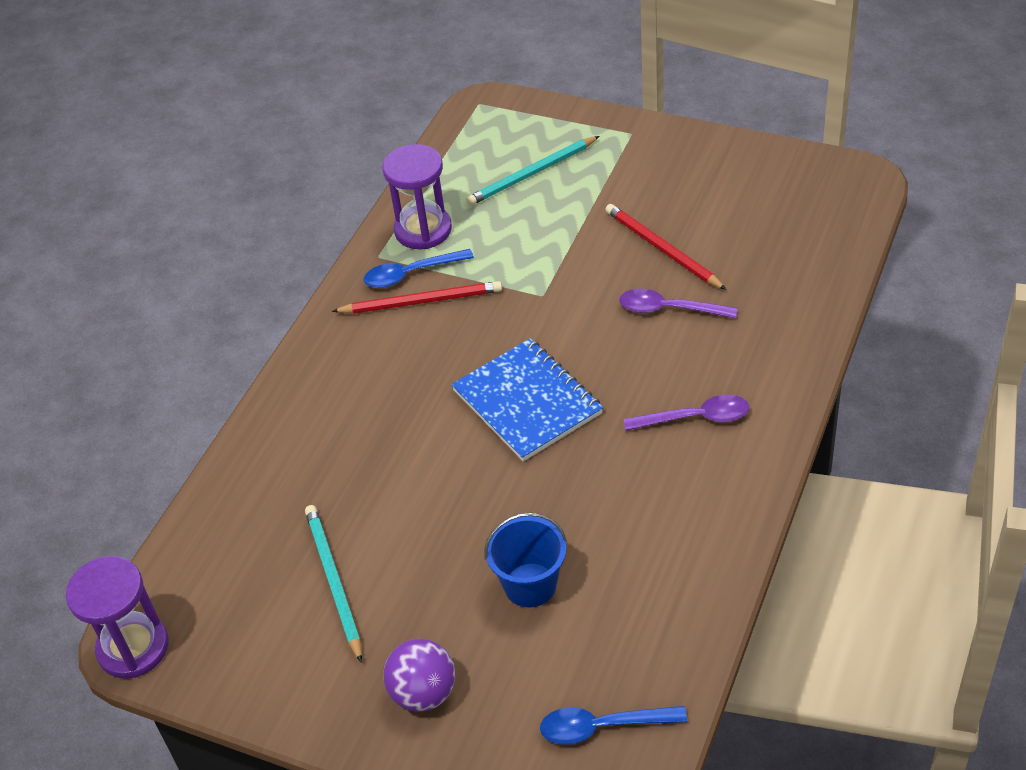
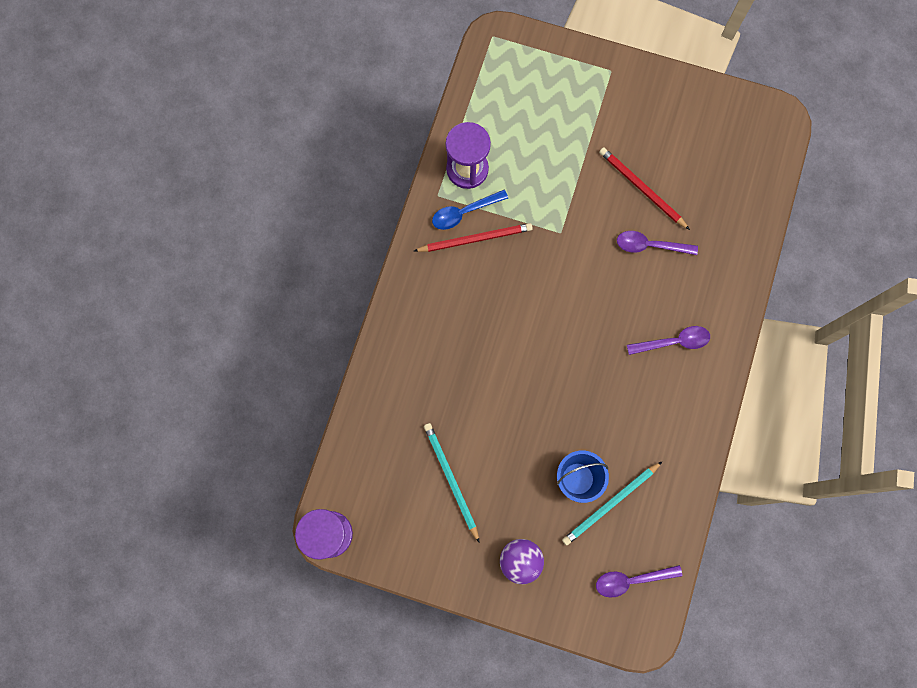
camera: 10 degrees left, 30 degrees up
(527, 402) = (560, 330): blue notebook -> none
(531, 174) = (541, 112): turquoise pencil -> turquoise pencil (610, 504)
(603, 727) = (631, 580): blue spoon -> purple spoon

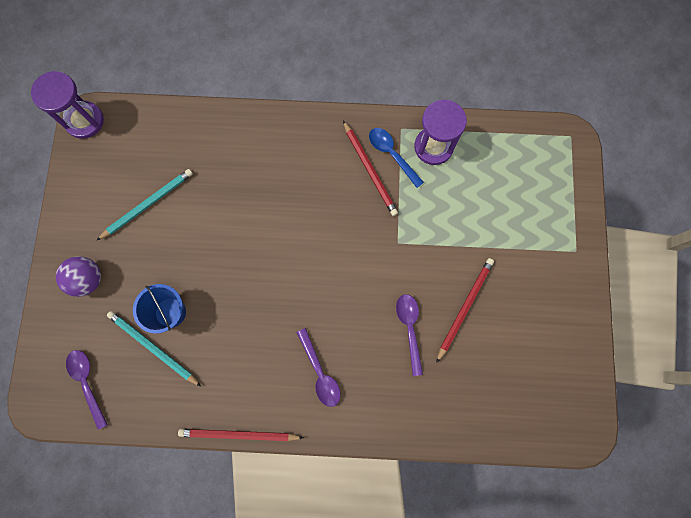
camera: 75 degrees right, 0 degrees up
(716, 435) = (238, 434): none -> red pencil

